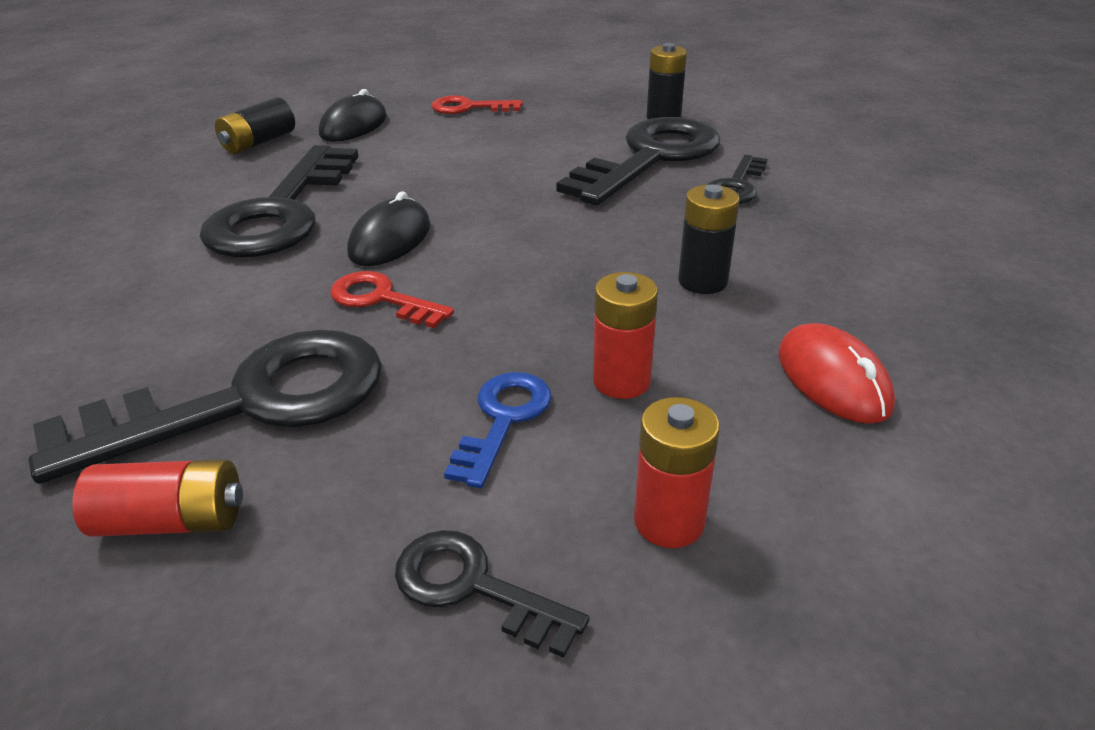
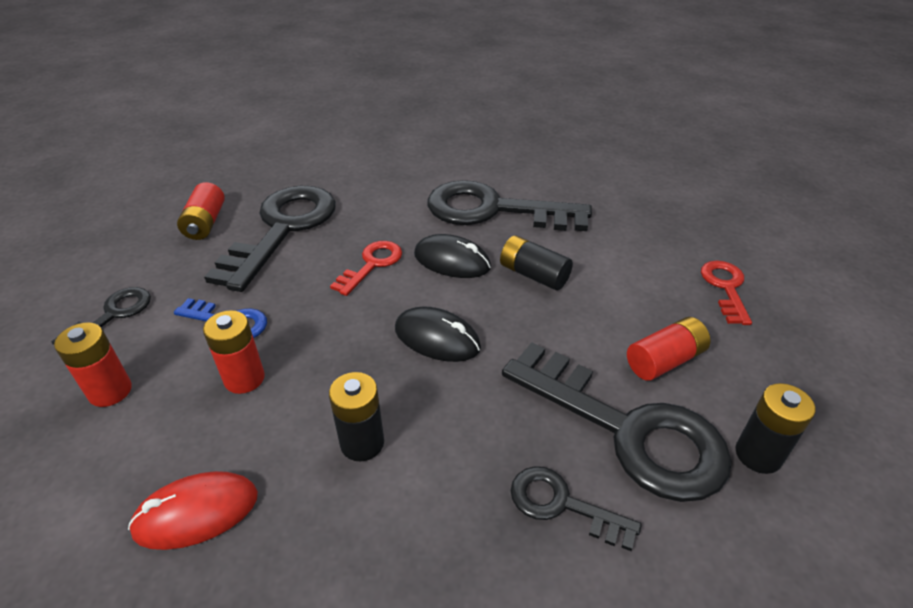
camera: 90 degrees right, 5 degrees up
(247, 402) = (282, 229): black key -> black key turned 135 degrees counterclockwise
(259, 143) = (609, 184): black battery -> black battery (533, 275)
(354, 126) = (656, 223): black mouse -> black mouse (437, 338)
(567, 138) = (664, 360): none -> red battery

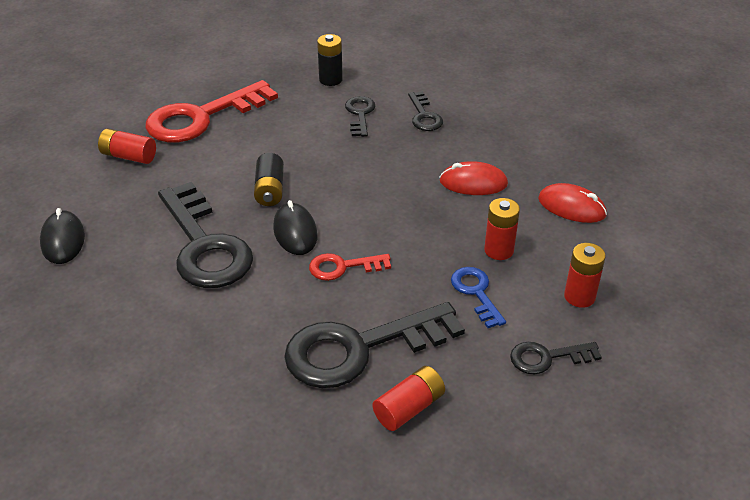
camera: 130 degrees left, 0 degrees up
(362, 443) = (473, 183): black battery -> red mouse
(437, 338) = (375, 198): black mouse -> black mouse (63, 240)
(626, 429) = (360, 114): black key -> black key, size x0.49
(664, 360) = (296, 118): red battery -> red battery (129, 156)
(725, 288) = (202, 117): red key -> red key, size x2.04

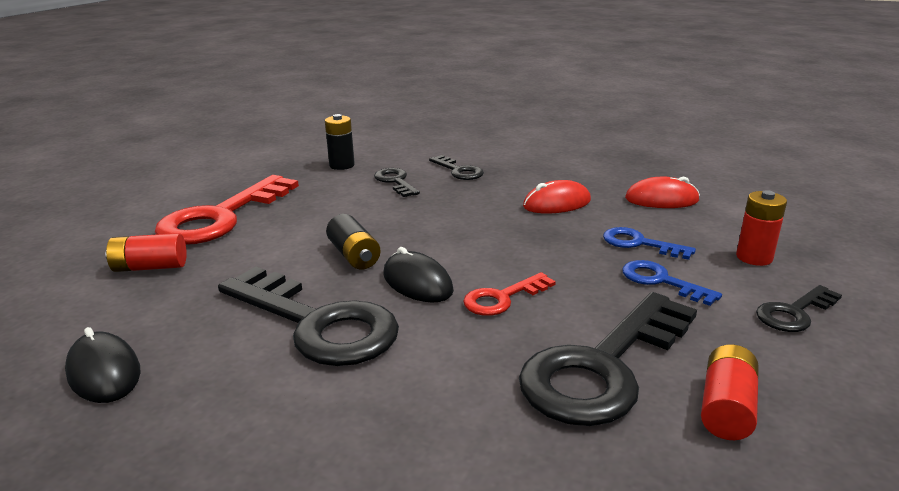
camera: 25 degrees left, 15 degrees down
(499, 250) = (640, 244): red battery -> blue key

